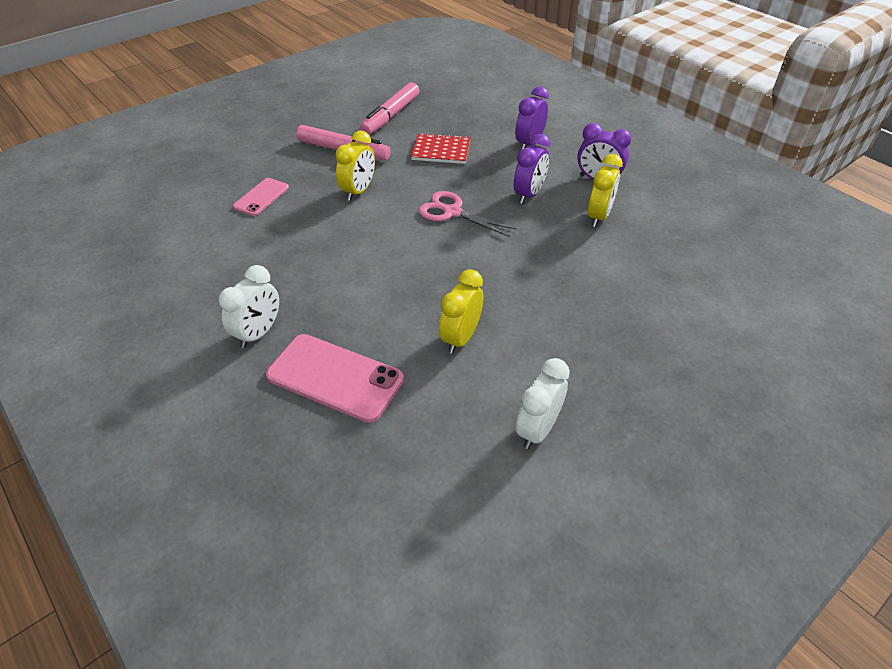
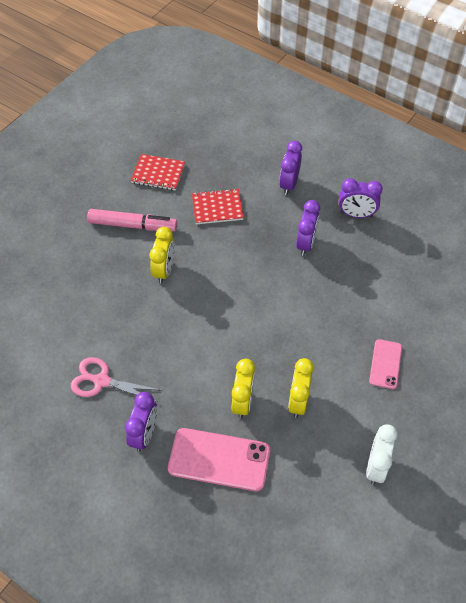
camera: 15 degrees left, 10 degrees up
(258, 333) = (144, 434): white clock -> purple clock
(261, 197) = (84, 295): pink phone -> pink phone (385, 364)
(391, 116) = (158, 173): pink marker -> red notebook
(452, 212) = (250, 277): pink scissors -> pink scissors (102, 381)
(599, 216) = (367, 256): yellow clock -> yellow clock (243, 402)

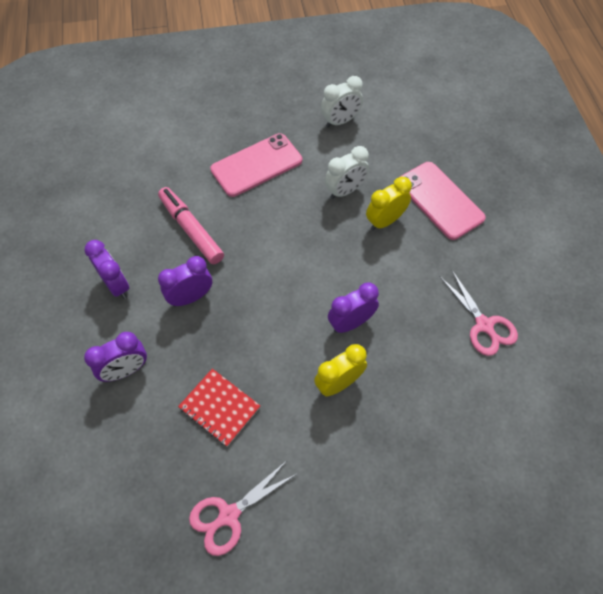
camera: 135 degrees left, 5 degrees up
(132, 225) = (321, 467): pink marker -> pink marker (191, 230)
(144, 434) = (481, 257): purple clock -> purple clock (351, 323)
(158, 173) = (229, 515): red notebook -> pink scissors
(298, 401) = (345, 191): yellow clock -> white clock
(385, 364) = (256, 165): pink phone -> pink phone, size x1.73

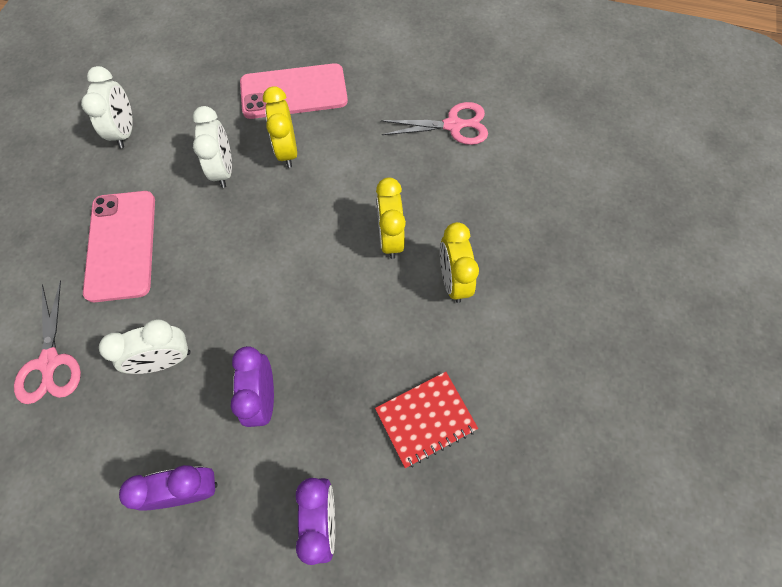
camera: 65 degrees left, 5 degrees up
(191, 230) = (165, 360): pink marker -> white clock
(229, 515) = (555, 458): pink scissors -> pink scissors (50, 362)
(351, 323) = (390, 238): purple clock -> yellow clock

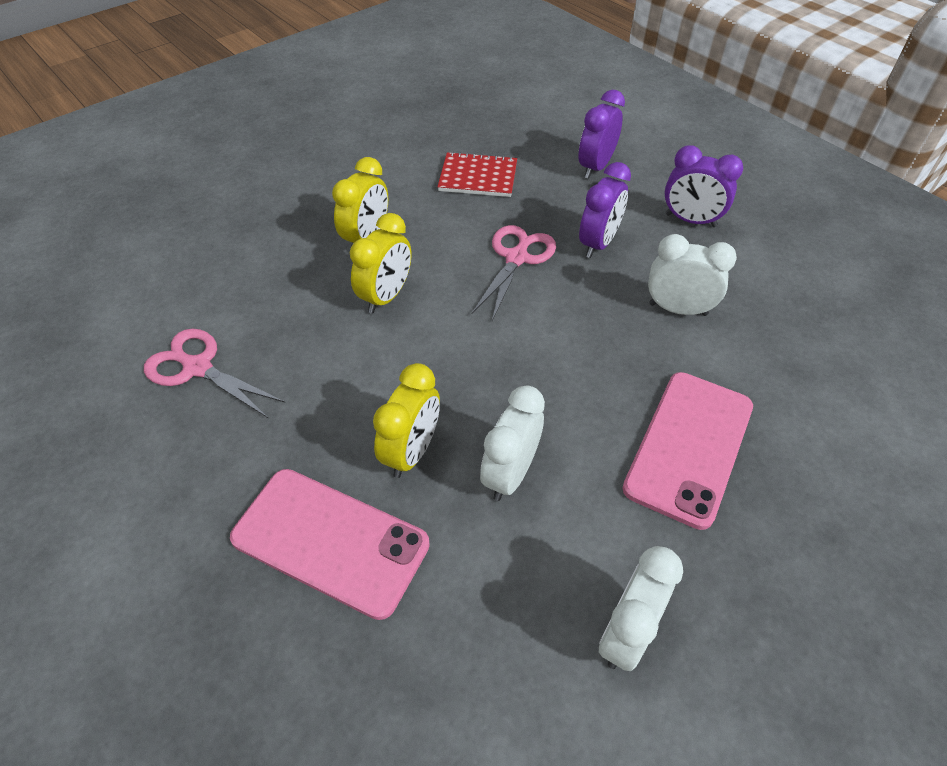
camera: 145 degrees left, 15 degrees down
(50, 362) = (804, 365): pink scissors -> pink scissors (516, 258)

